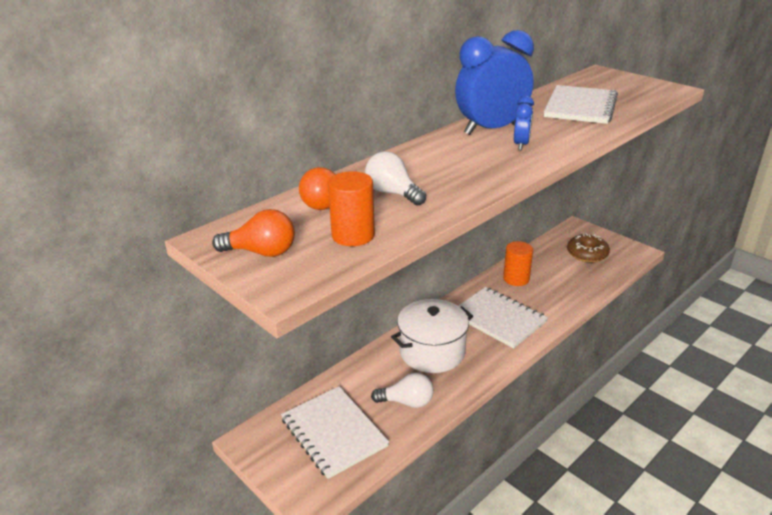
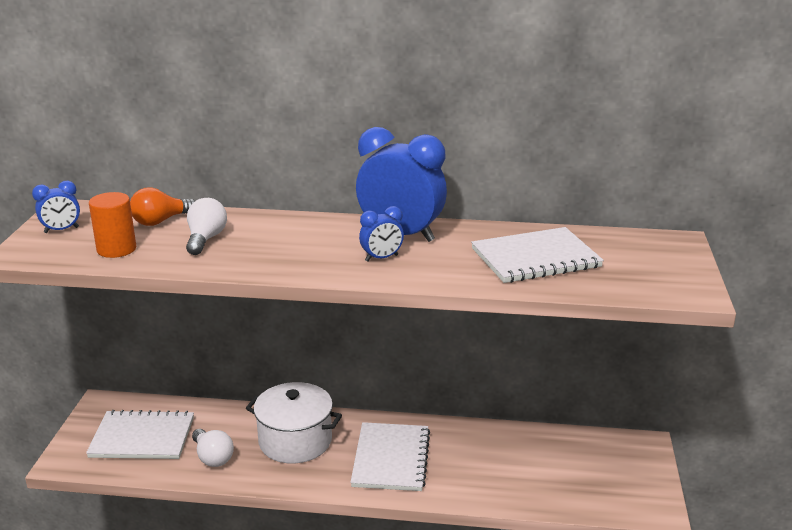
camera: 50 degrees right, 5 degrees down
(261, 252) = (61, 230): orange light bulb -> blue clock
(334, 432) = (142, 437): white notebook -> white notebook turned 75 degrees clockwise
(516, 279) = (476, 442): orange cylinder -> none
(587, 254) = (595, 473): brown donut -> none

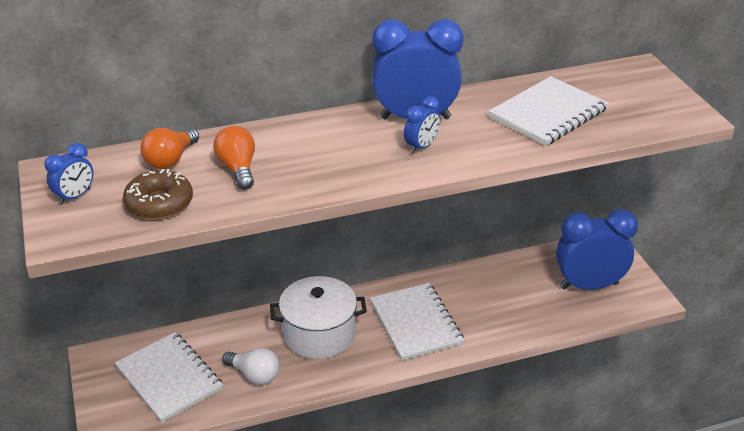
camera: 25 degrees left, 10 degrees up
(116, 249) = (159, 203): orange cylinder -> brown donut
(142, 437) = (169, 378): white notebook -> white notebook turned 75 degrees clockwise
(205, 239) = (238, 169): white light bulb -> orange light bulb
(595, 477) = (589, 286): none -> blue clock

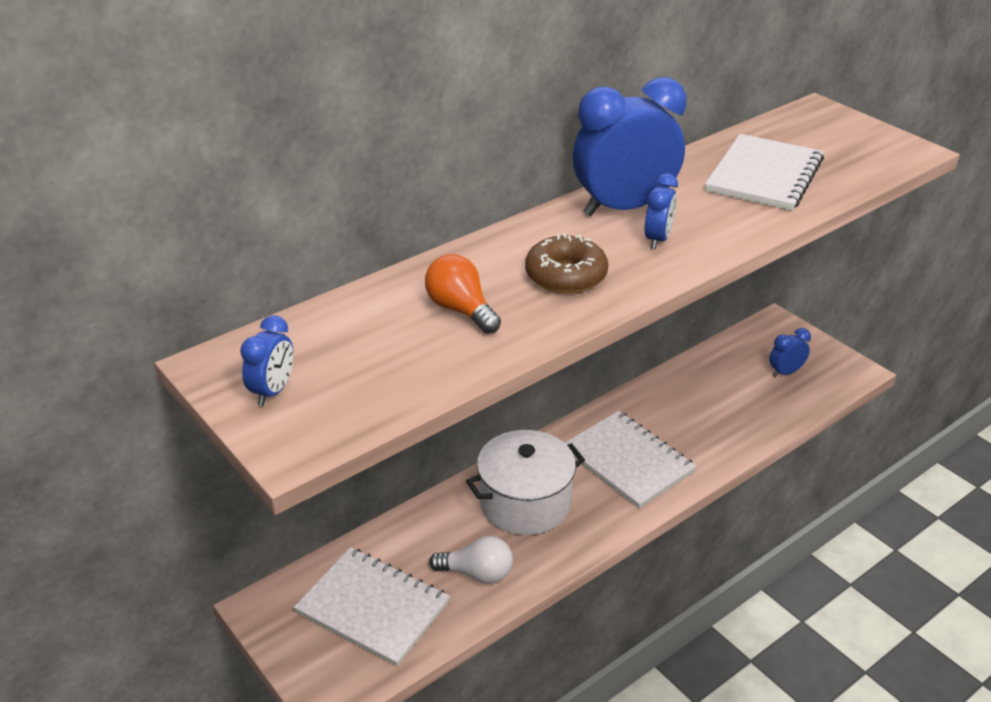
camera: 20 degrees left, 0 degrees up
(159, 203) = (394, 375): brown donut -> brown donut (566, 276)
(170, 160) = (366, 317): orange light bulb -> none
(589, 286) = (785, 372): blue clock -> blue clock, size x0.47

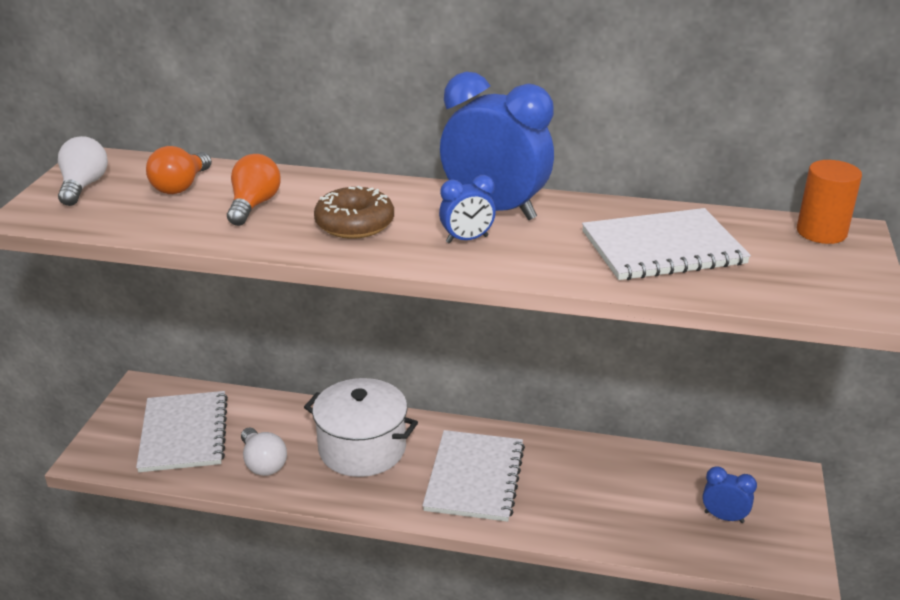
camera: 50 degrees right, 5 degrees down
(273, 391) = (83, 186): blue clock -> white light bulb
(361, 334) = (181, 186): none -> orange light bulb
(807, 117) = (821, 232): none -> orange cylinder

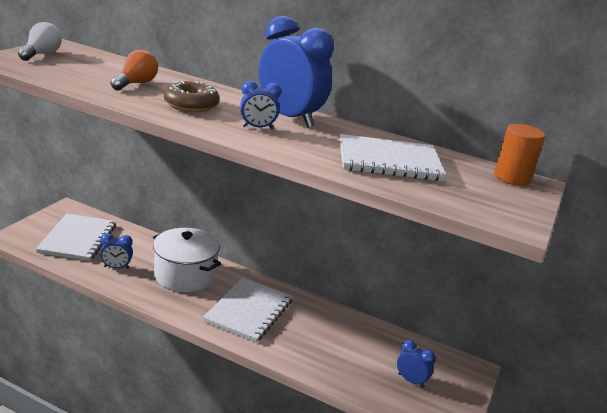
camera: 10 degrees right, 5 degrees down
(181, 186) = (100, 66): orange light bulb -> none
(263, 463) = (116, 267): white light bulb -> blue clock

